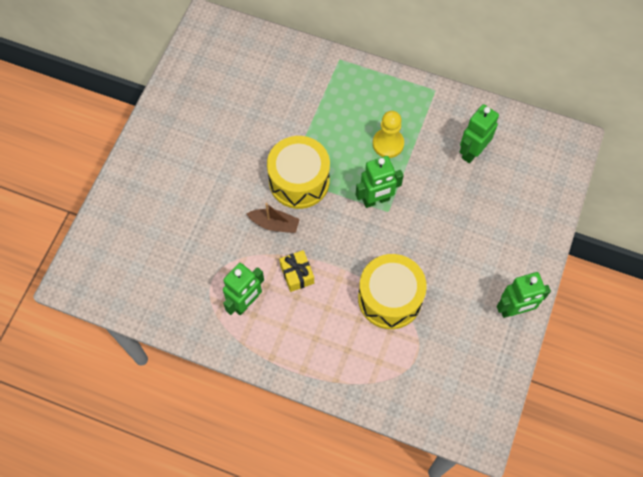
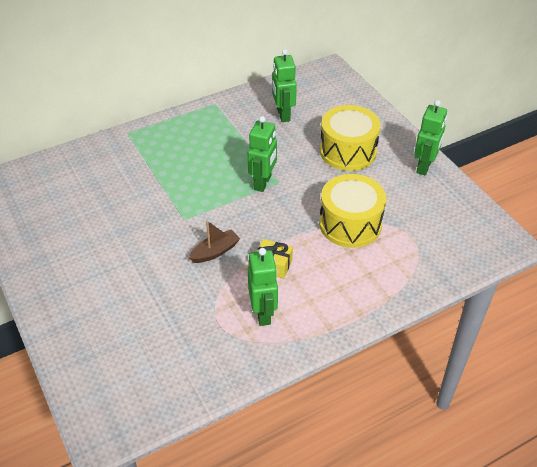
camera: 50 degrees left, 20 degrees down
(299, 181) = (196, 214): yellow drum -> yellow drum (348, 151)
(388, 144) = (226, 150): yellow pawn -> none

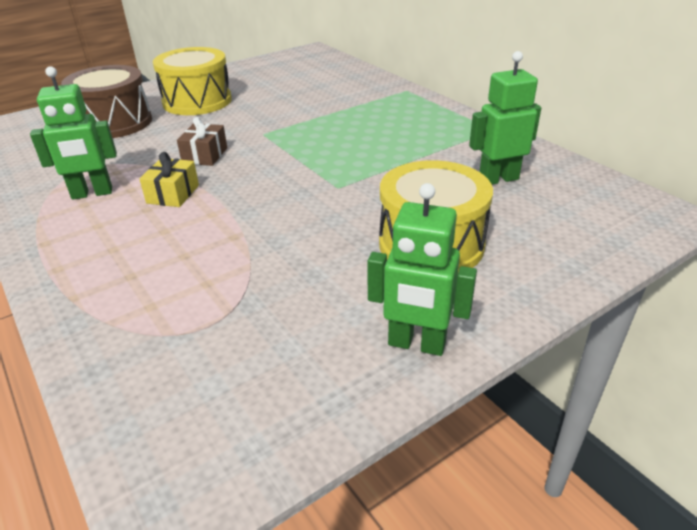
camera: 85 degrees right, 10 degrees down
(127, 322) = (114, 123): none -> brown drum
(215, 252) = (205, 155): brown boat -> brown gift
(263, 183) = (334, 175): green robot -> none
(350, 224) = (247, 254): yellow drum -> yellow drum (197, 101)

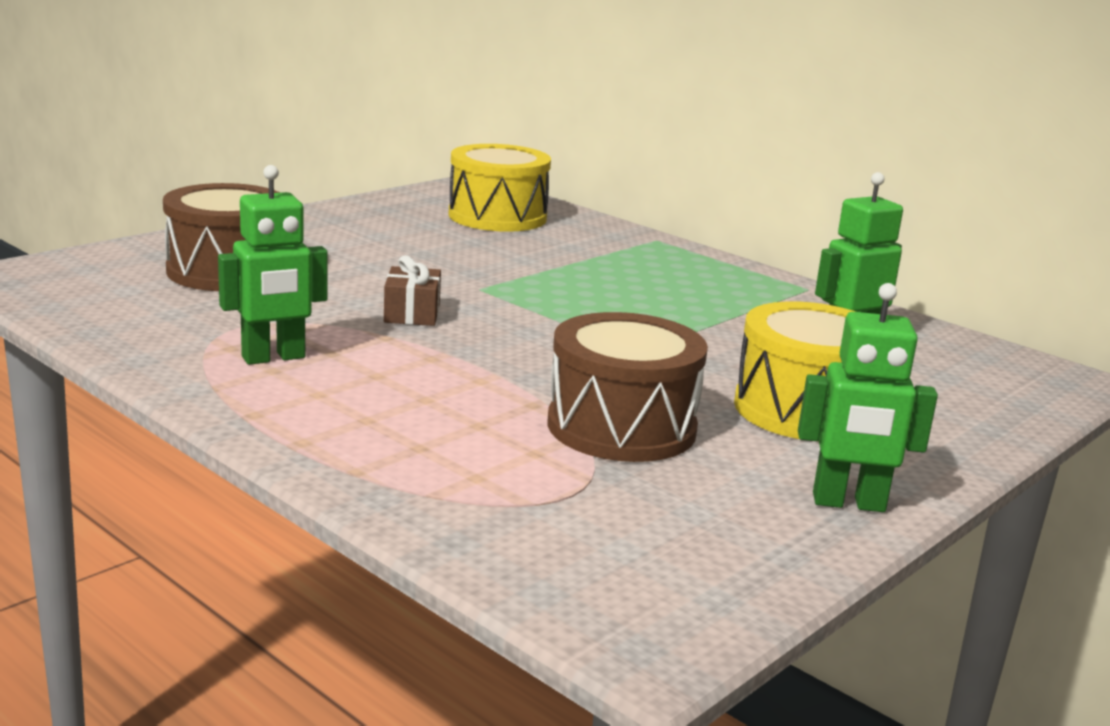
camera: 15 degrees left, 15 degrees down
(173, 194) = (402, 358): yellow gift -> none
(197, 101) = (341, 246): yellow drum -> yellow drum (497, 216)
(284, 259) = (621, 427): none -> brown drum

